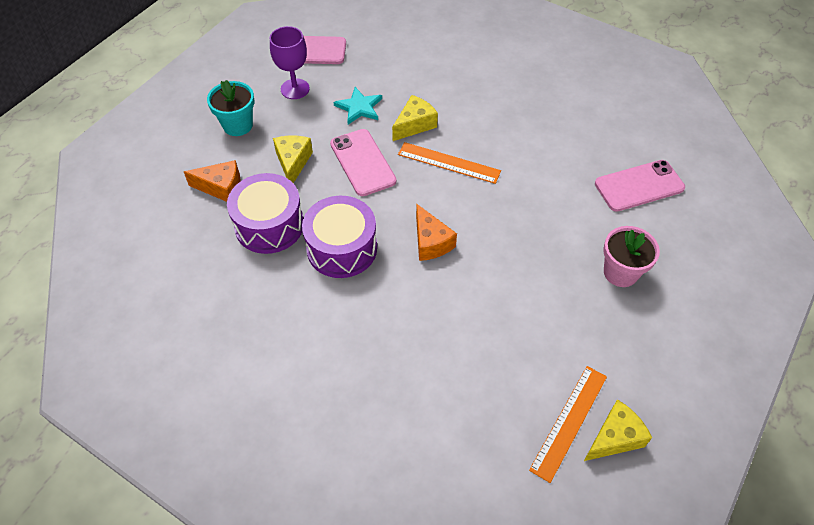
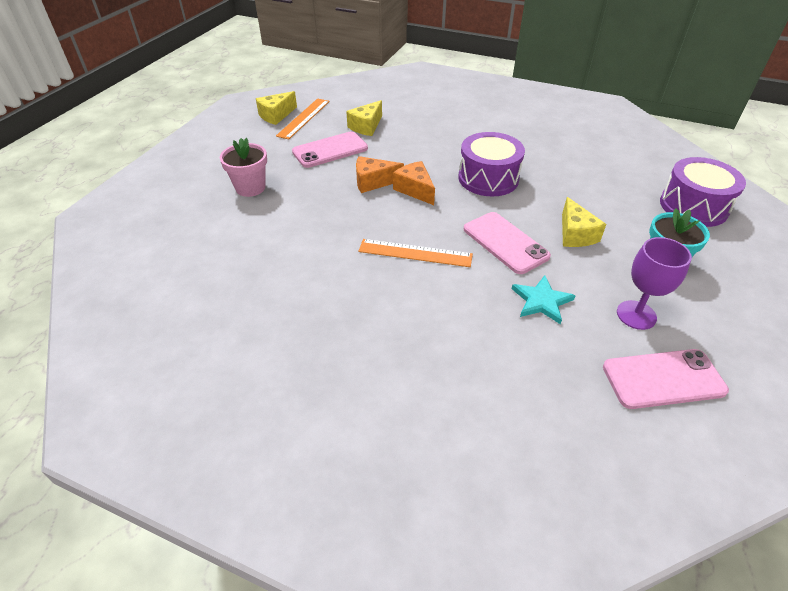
camera: 170 degrees right, 10 degrees down
(221, 188) = (625, 206): orange cheese -> orange cheese (373, 182)
(269, 225) = (559, 186): purple drum -> purple drum (693, 206)
(414, 125) = (466, 288): yellow cheese -> yellow cheese (366, 126)
(639, 186) = (210, 254): pink phone -> pink phone (330, 150)

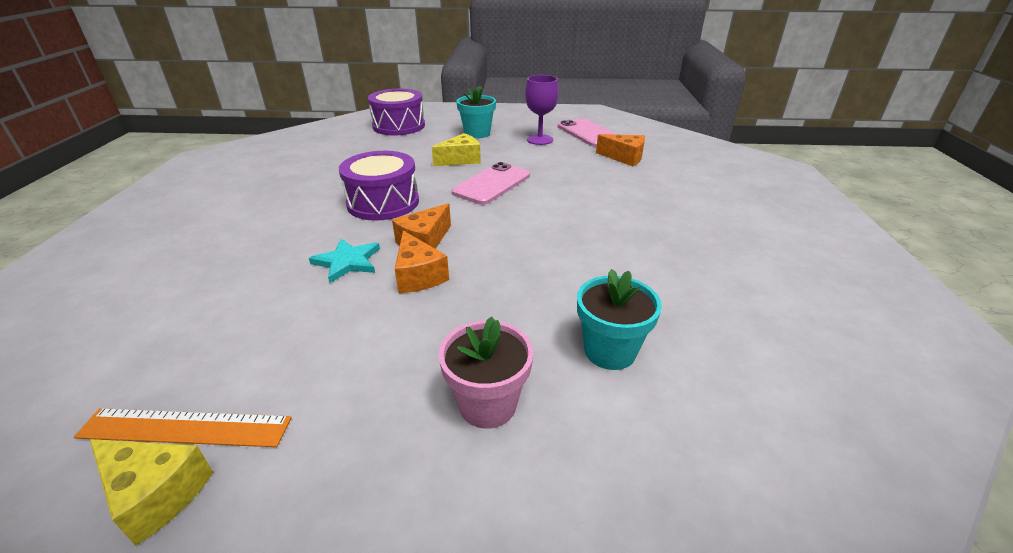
camera: 110 degrees left, 10 degrees down
(248, 238) = (609, 351): none -> turquoise flower pot
(330, 150) = (332, 343): pink phone -> none
(366, 126) = (240, 322): yellow cheese -> none
(415, 253) = (539, 222): orange ruler -> none
(541, 301) = (554, 166): turquoise star -> turquoise star (347, 262)
(553, 381) = (624, 158): none -> orange cheese

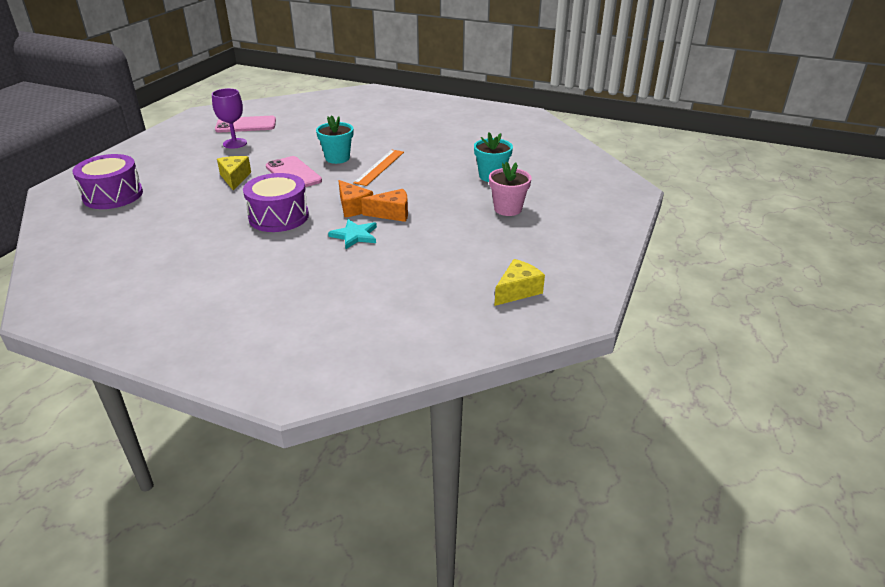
camera: 70 degrees left, 0 degrees up
(185, 427) = (479, 286): orange ruler -> orange ruler (379, 167)
(477, 133) = (187, 164): turquoise flower pot -> turquoise flower pot (337, 158)
(624, 158) = (304, 124): orange cheese -> none

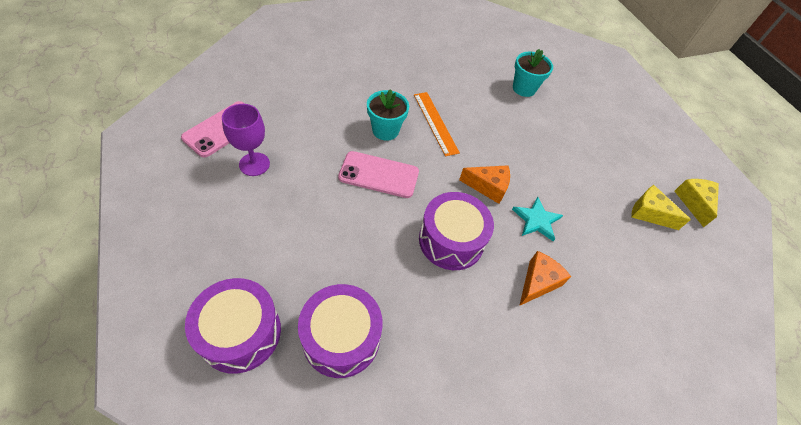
camera: 50 degrees left, 20 degrees up
(148, 220) = (341, 338): none -> purple drum
(235, 178) = (334, 216): yellow cheese -> yellow cheese (649, 213)
(392, 214) = (523, 175): orange cheese -> orange cheese (538, 282)
(508, 209) = (580, 120): pink flower pot -> none

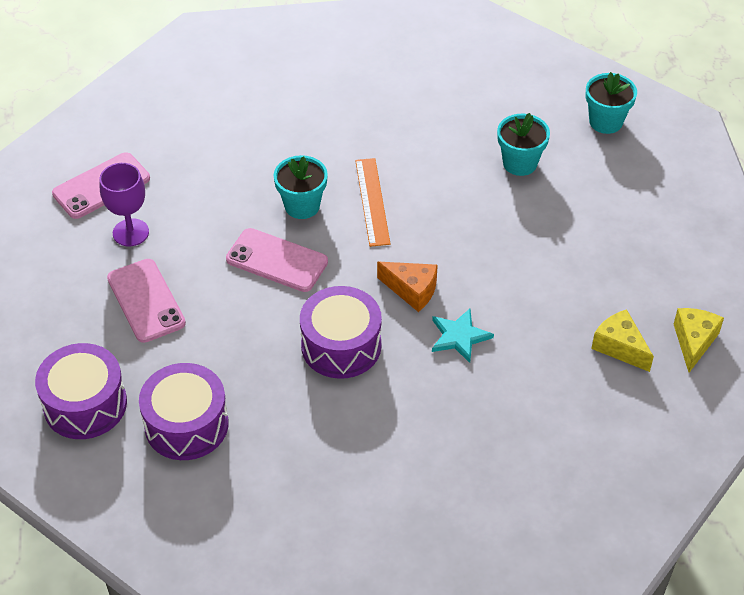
camera: 20 degrees right, 5 degrees down
(279, 222) = (146, 301): none -> pink phone
(538, 282) = (429, 404): orange cheese -> none
(564, 59) = (605, 122): none -> turquoise flower pot

